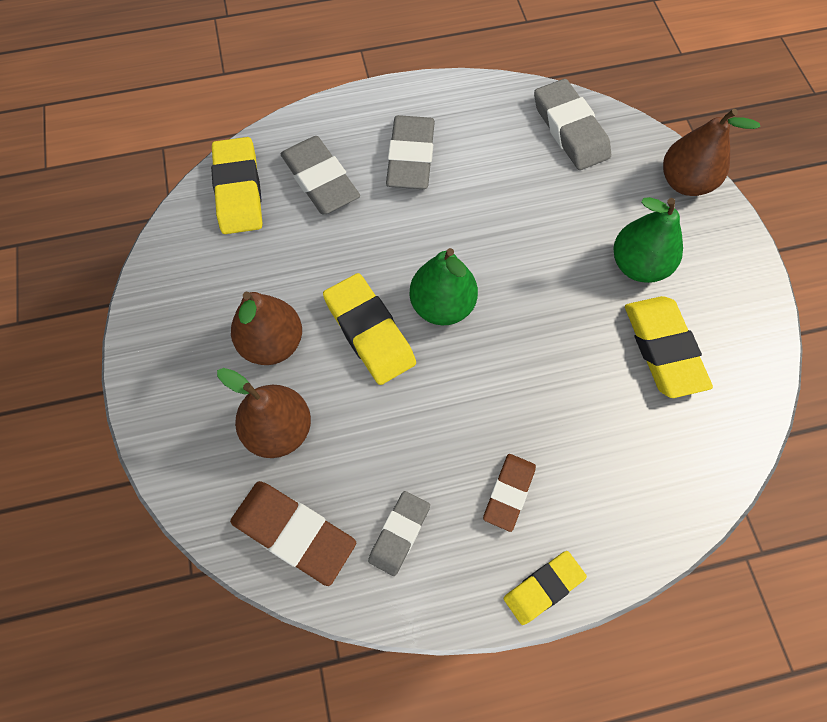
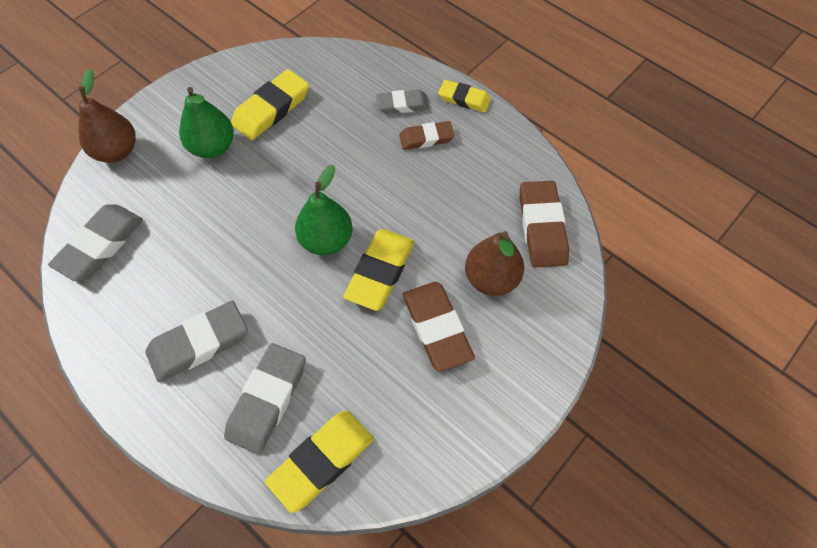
camera: 125 degrees left, 5 degrees down
(272, 343) = (437, 328): brown pear -> brown eraser
(399, 534) = (495, 175): grey eraser -> grey eraser (402, 104)

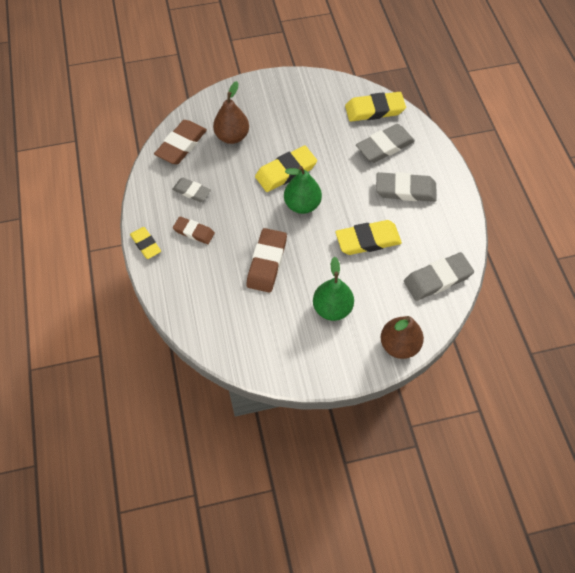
camera: 145 degrees left, 0 degrees up
(271, 109) = (274, 315): yellow eraser -> yellow eraser (368, 240)
(402, 104) = (187, 264): grey eraser -> grey eraser (192, 191)
(437, 328) = (279, 131): brown eraser -> brown eraser (267, 262)

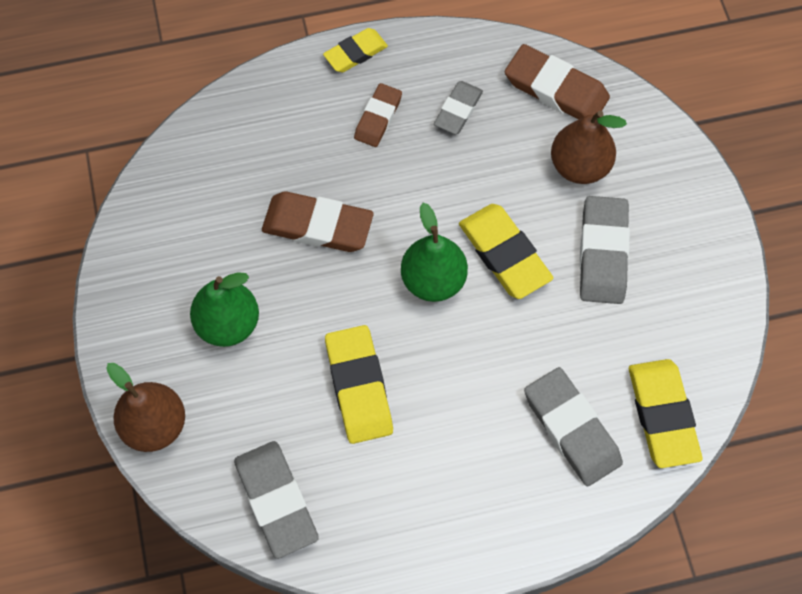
camera: 90 degrees right, 5 degrees up
(405, 190) = (469, 460): grey eraser -> grey eraser (603, 253)

